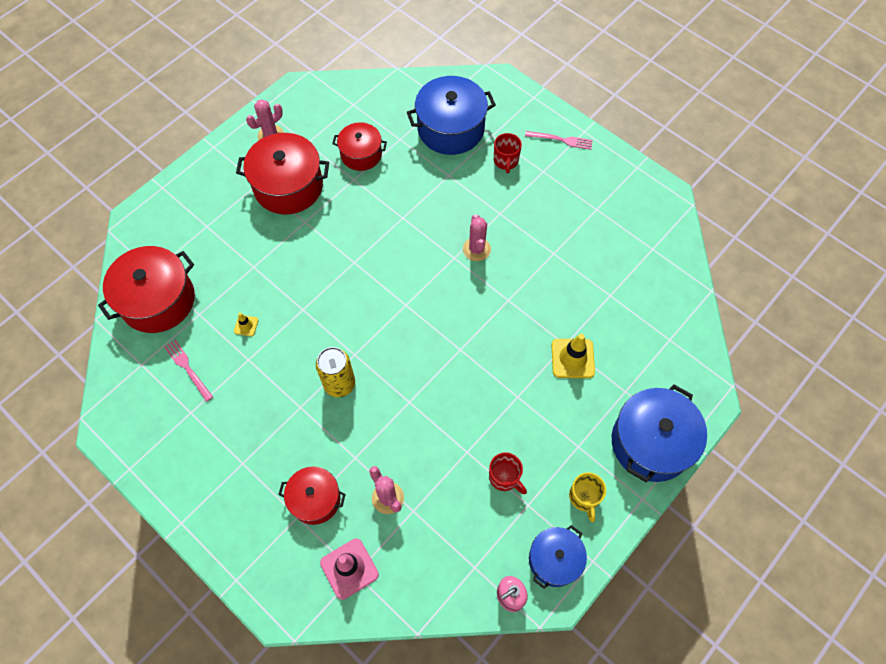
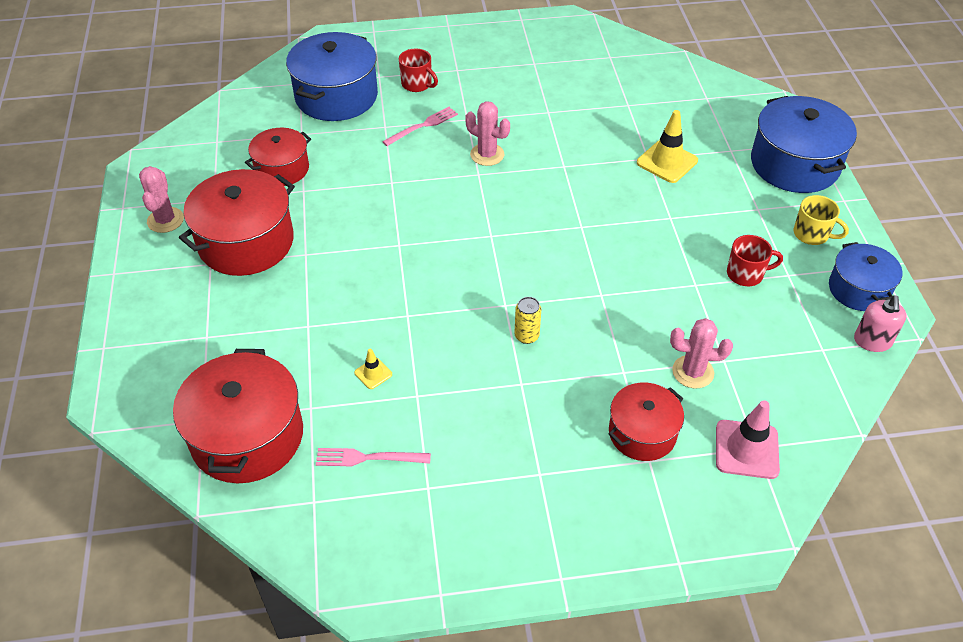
camera: 50 degrees left, 15 degrees down
(339, 384) = (526, 336): yellow can -> yellow can, size x0.59
(561, 140) = (439, 42): pink fork -> pink fork (423, 126)

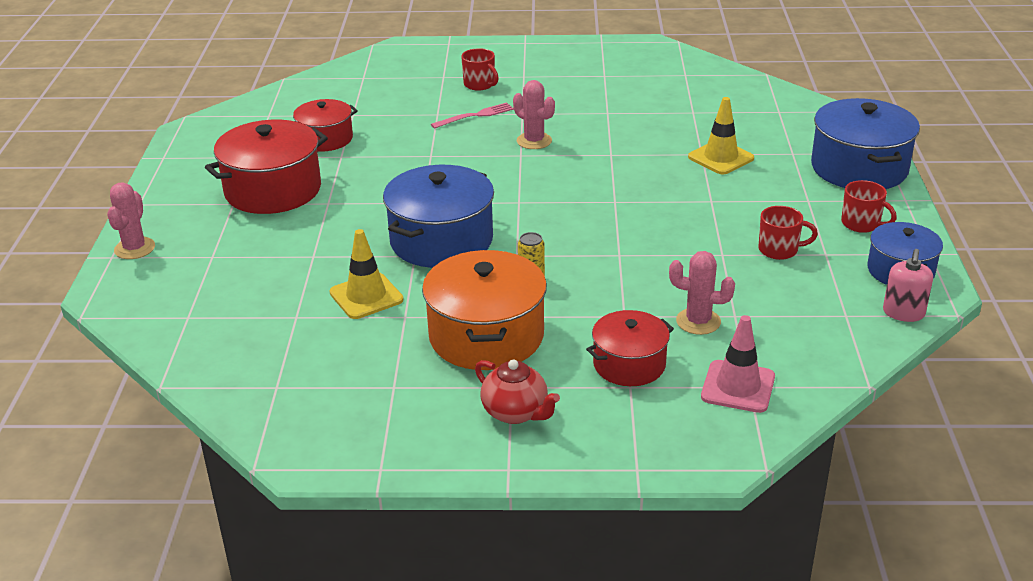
camera: 10 degrees right, 15 degrees down
(165, 220) = (201, 169): pink cactus -> pink cactus (134, 248)
(247, 436) = (227, 332): red pot -> none
(336, 96) = (396, 89): blue pot -> blue pot (441, 240)
(368, 458) = (341, 359): pink fork -> none
(373, 373) = (366, 296): yellow traffic cone -> yellow traffic cone, size x1.95
(501, 412) = (486, 336): none -> orange pot
(552, 506) = (516, 412): none -> red teapot
(812, 234) = (861, 224): yellow mug -> red mug

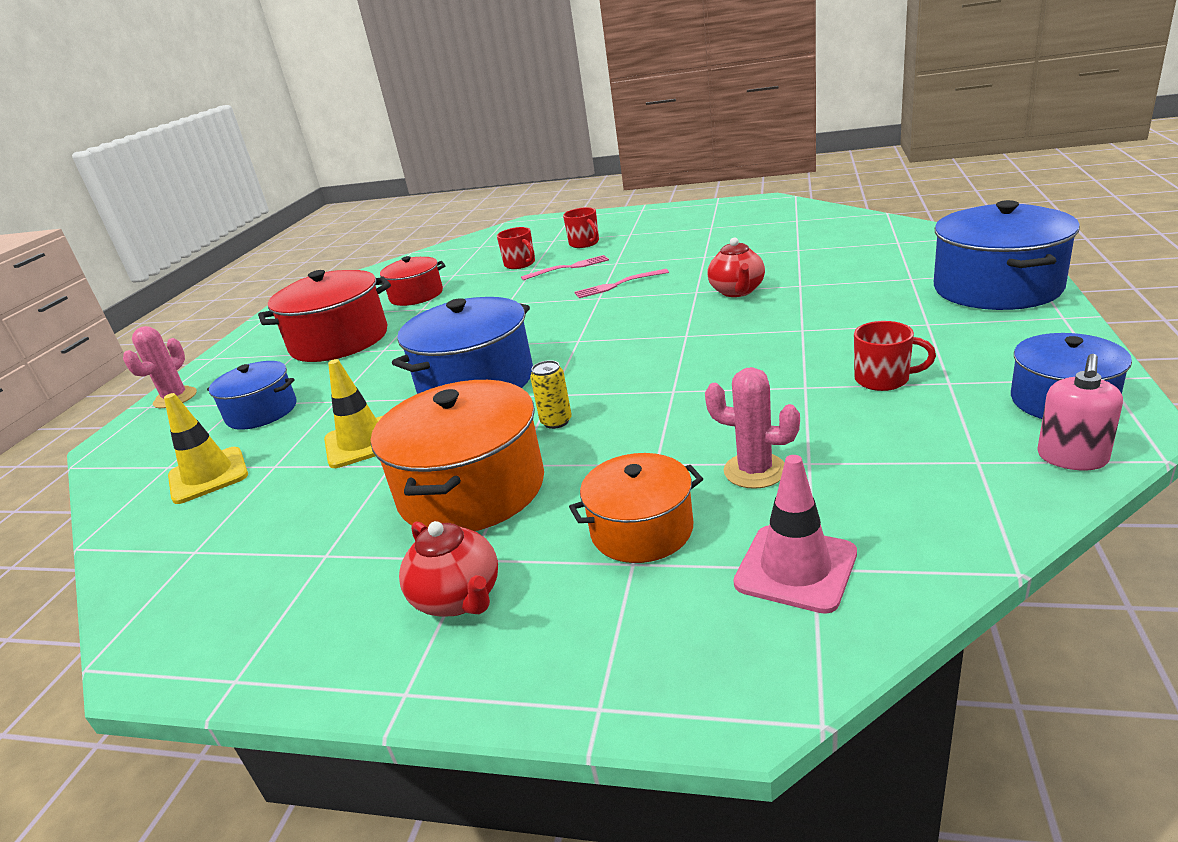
camera: 15 degrees right, 5 degrees down
(244, 265) = (262, 412): none -> blue pot
(534, 141) = (618, 285): pink cactus -> pink fork
(629, 364) = (641, 530): red pot -> orange pot
(648, 157) = (737, 291): none -> red teapot
(721, 158) = (822, 287): yellow traffic cone -> yellow traffic cone (208, 475)
(861, 224) = (1001, 346): red mug -> red mug (520, 264)

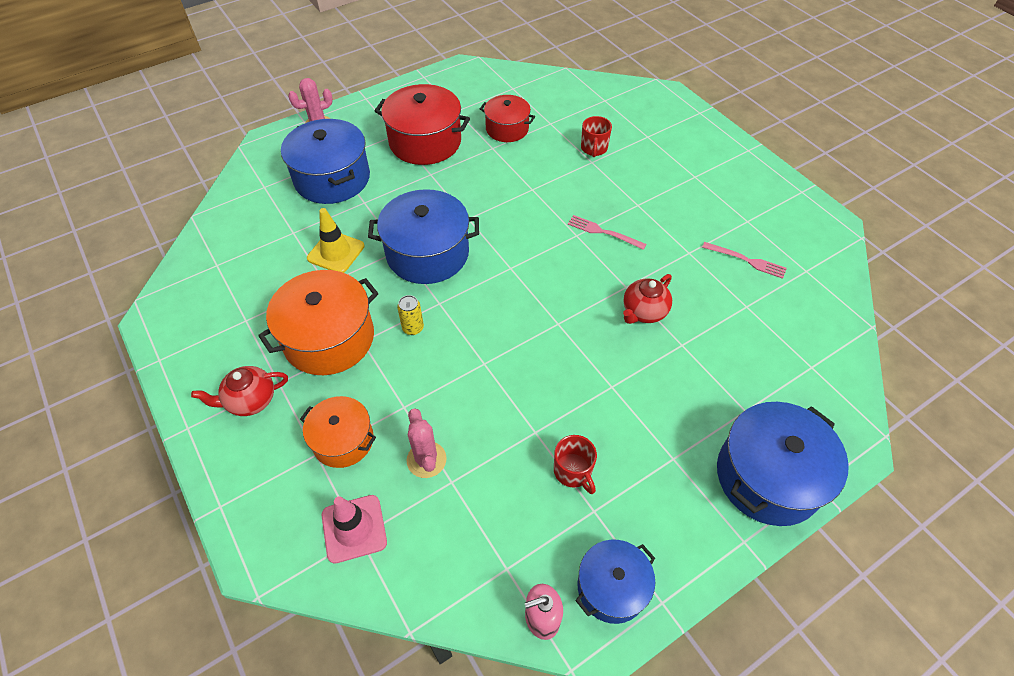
camera: 40 degrees right, 25 degrees up
(208, 475) = (268, 212): yellow traffic cone -> none
(262, 412) = (332, 178): blue pot -> blue pot, size x1.65
(459, 598) = (250, 400): red teapot -> red teapot turned 60 degrees clockwise
(568, 268) = (608, 182): pink fork -> pink fork (746, 260)
(585, 243) = (656, 160): red mug -> none

